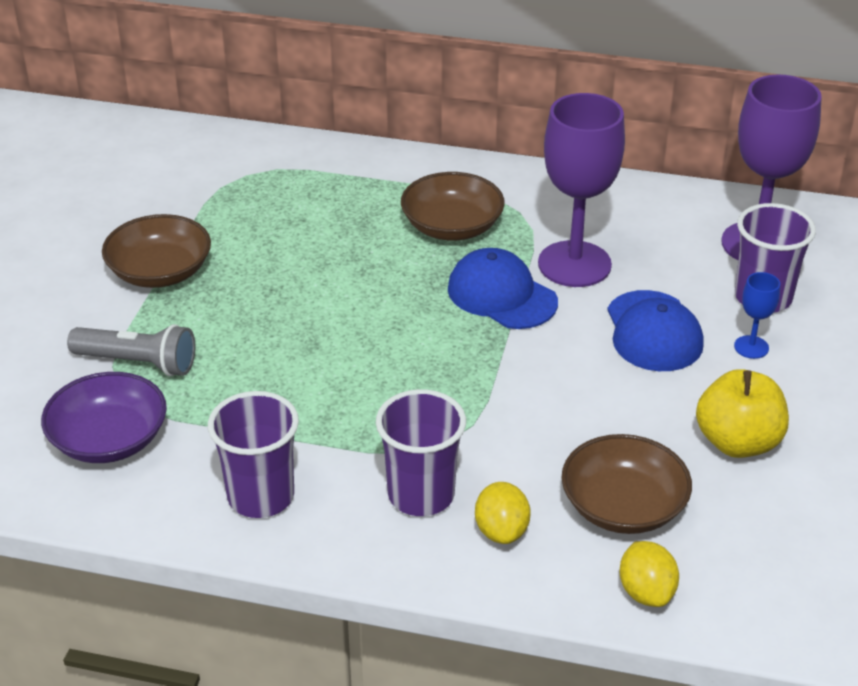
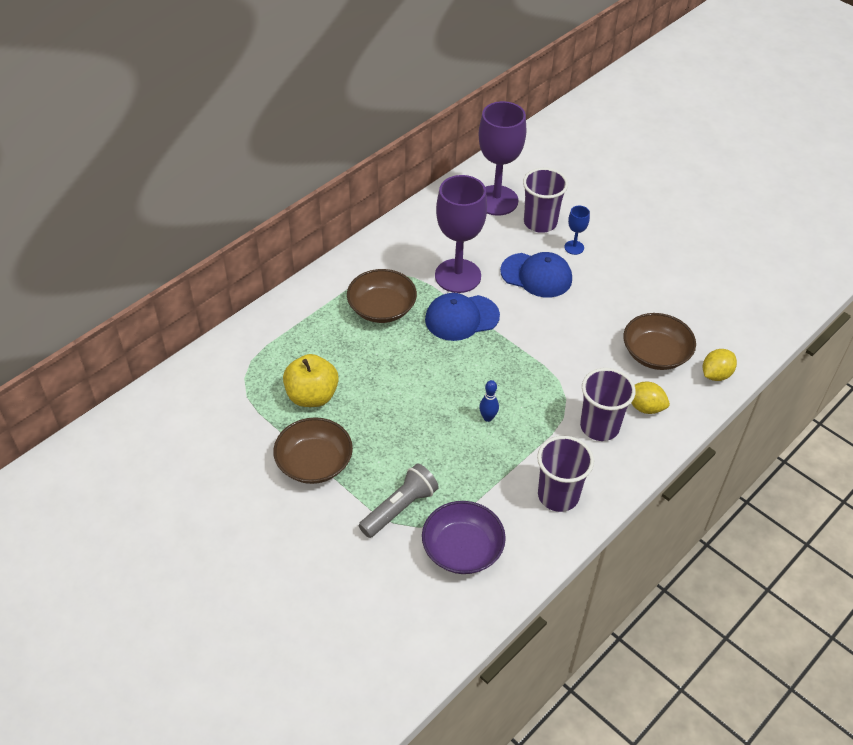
camera: 60 degrees left, 10 degrees up
(346, 382) = (488, 417): none -> blue bowling pin
(646, 592) = (716, 374): yellow lemon -> yellow lemon turned 60 degrees counterclockwise
(737, 442) = (638, 290): yellow apple -> yellow apple (312, 396)

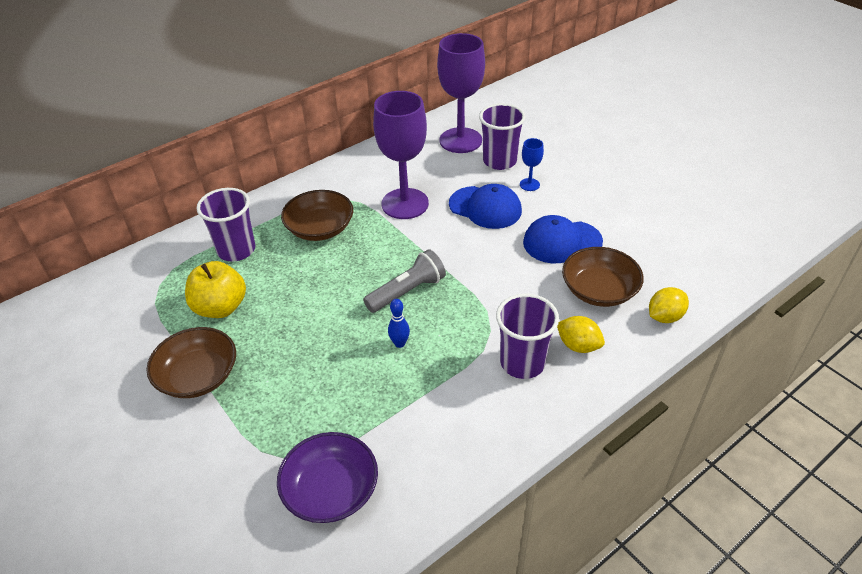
camera: 10 degrees right, 5 degrees down
(399, 508) = (273, 435): grey flashlight -> grey flashlight (407, 292)
(461, 318) = (398, 242): blue cap -> blue cap (562, 242)
(558, 495) = (458, 437): purple cup -> purple cup (236, 250)

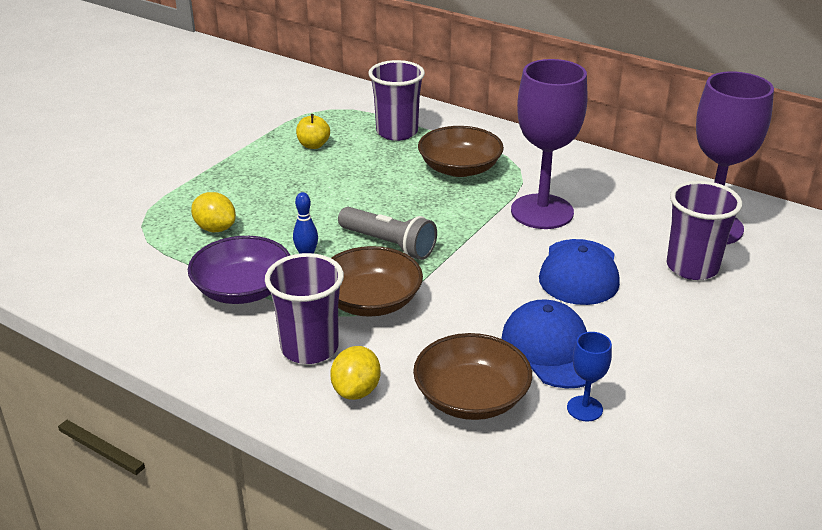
camera: 70 degrees right, 10 degrees down
(198, 376) = (224, 157): brown bowl -> brown bowl (371, 301)
(220, 307) = (313, 145): yellow apple -> yellow apple, size x0.57
(331, 490) = (109, 256): purple bowl -> purple bowl (243, 289)
(529, 184) = (660, 302): blue goblet -> blue goblet (584, 408)
(664, 317) = (449, 470): yellow lemon -> yellow lemon (215, 228)

